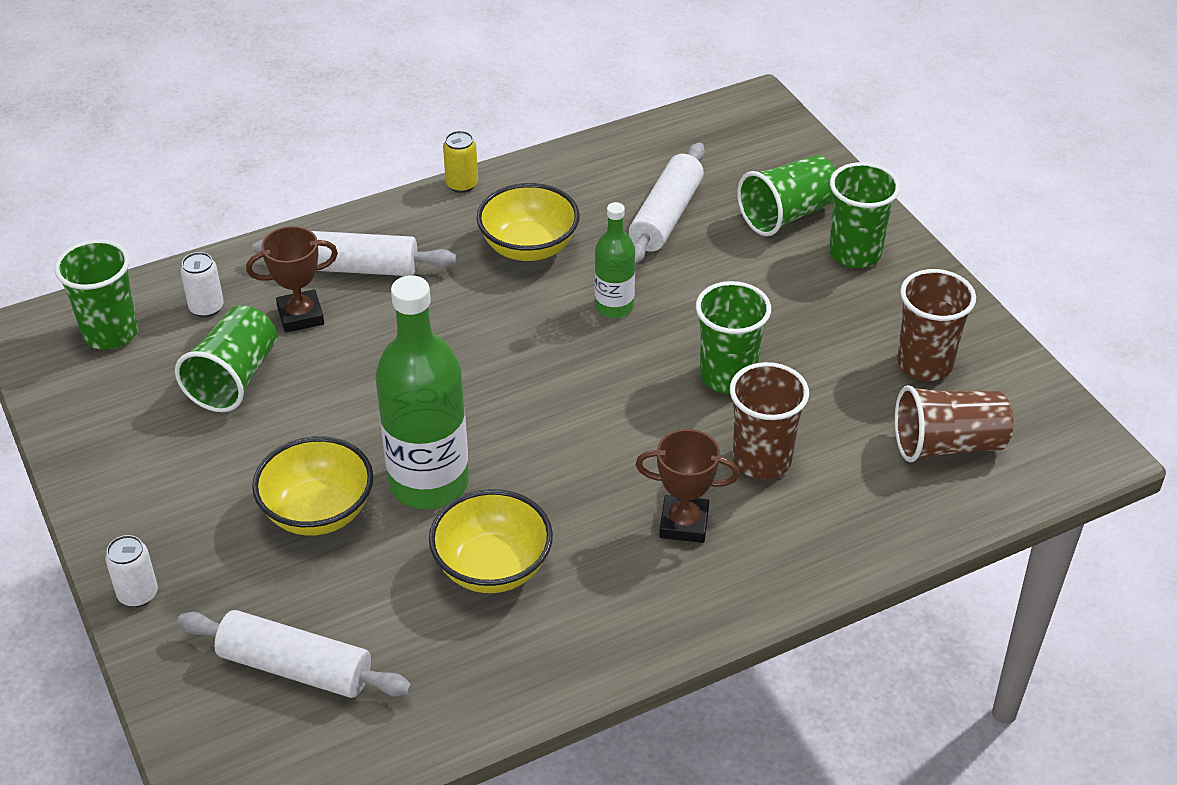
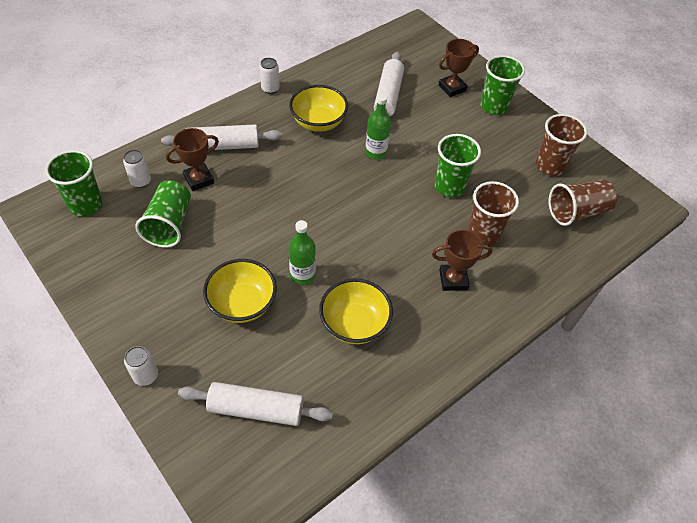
camera: 15 degrees left, 10 degrees up
(429, 483) = (302, 275): green bottle -> green bottle, size x0.54
(462, 184) = (270, 88): yellow can -> white can
(787, 215) = (452, 88): green cup -> brown trophy

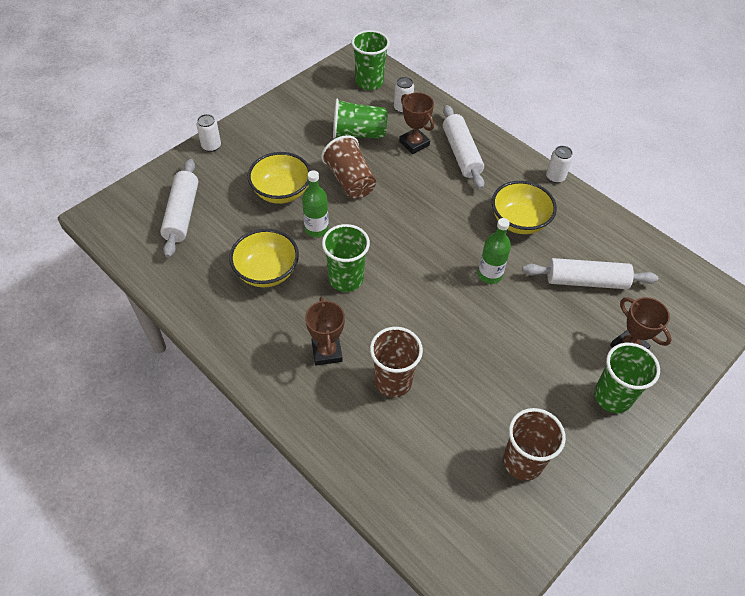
camera: 85 degrees right, 0 degrees up
(449, 186) = (457, 347): green cup -> green cup (346, 279)
(577, 212) = (449, 490): brown cup -> brown cup (350, 181)

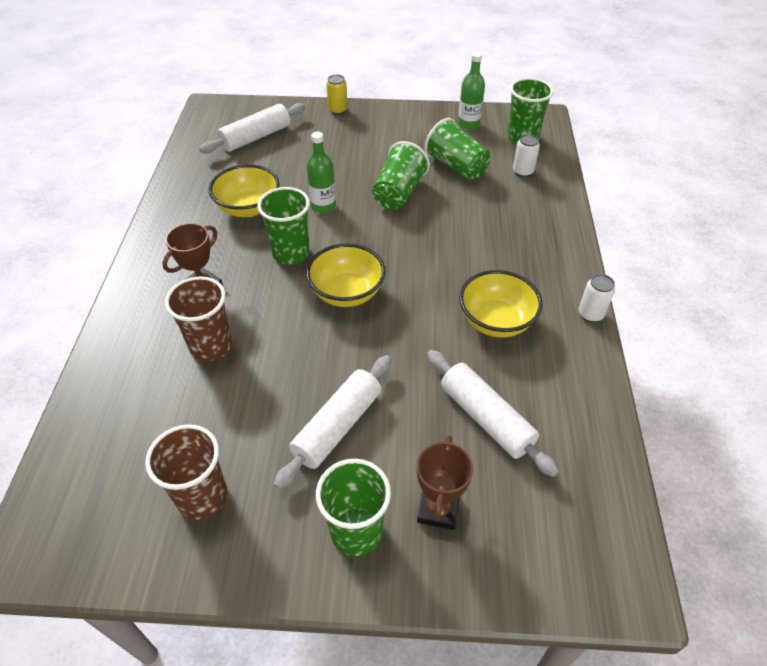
camera: 50 degrees right, 5 degrees down
(211, 146) = (338, 110): white can -> yellow can
(281, 192) = (338, 167): yellow bowl -> yellow bowl (347, 293)
(350, 181) = (398, 193): brown cup -> green cup
(414, 143) = (492, 201): brown trophy -> none
(461, 153) = (524, 235): white rolling pin -> white rolling pin (337, 426)
(489, 275) = (403, 339): green bottle -> green bottle (468, 124)

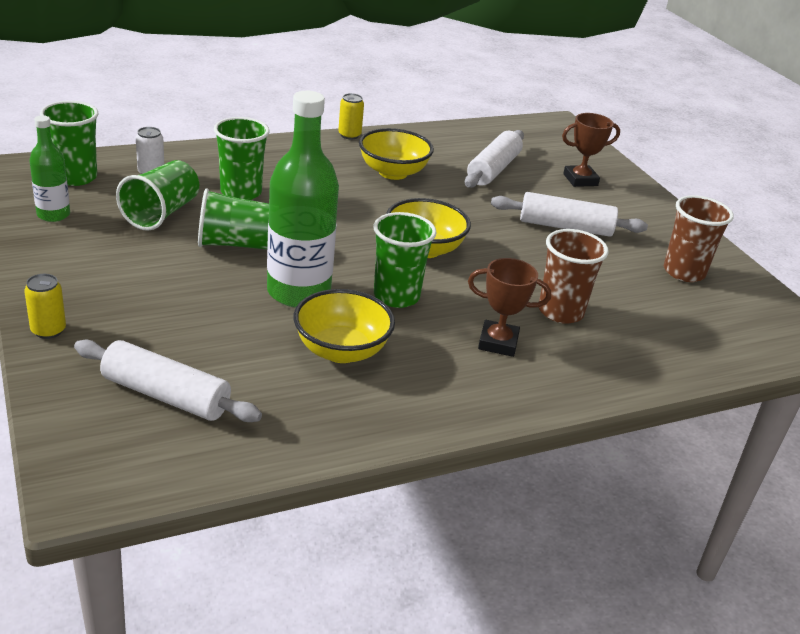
camera: 120 degrees left, 15 degrees down
(323, 206) = (298, 292): green bottle -> green bottle, size x1.86
(356, 531) = (629, 206): green cup -> green cup (241, 192)
(590, 314) = (349, 135): white can -> yellow can

